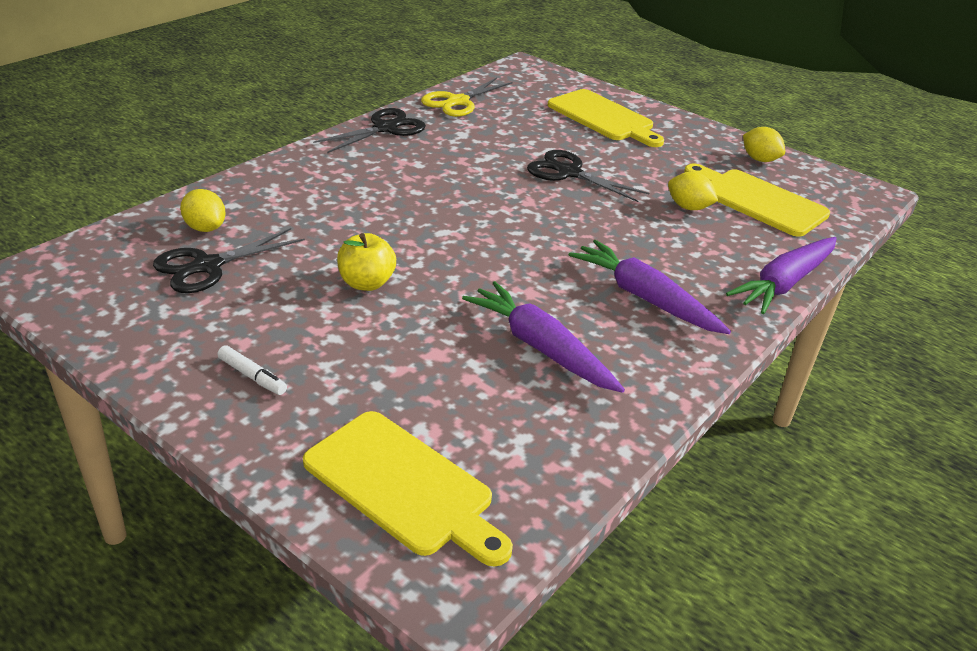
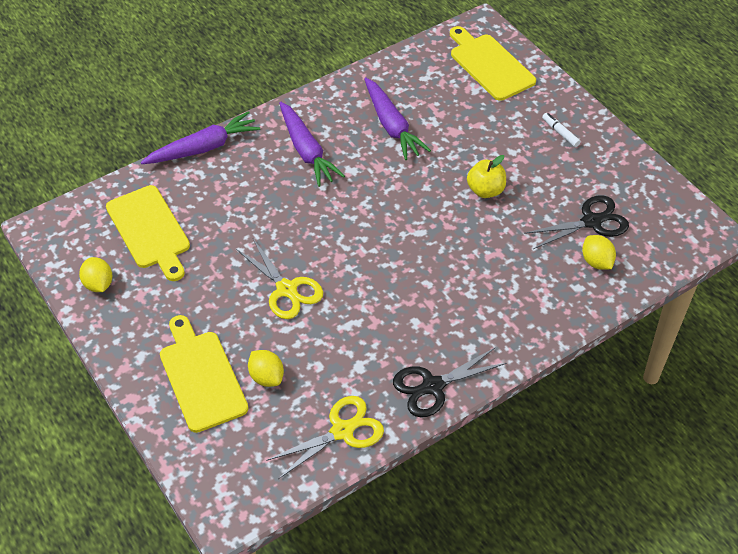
camera: 160 degrees left, 15 degrees up
(568, 173) = (287, 289): black scissors -> yellow scissors
(688, 207) = (213, 231): yellow lemon -> yellow lemon (267, 377)

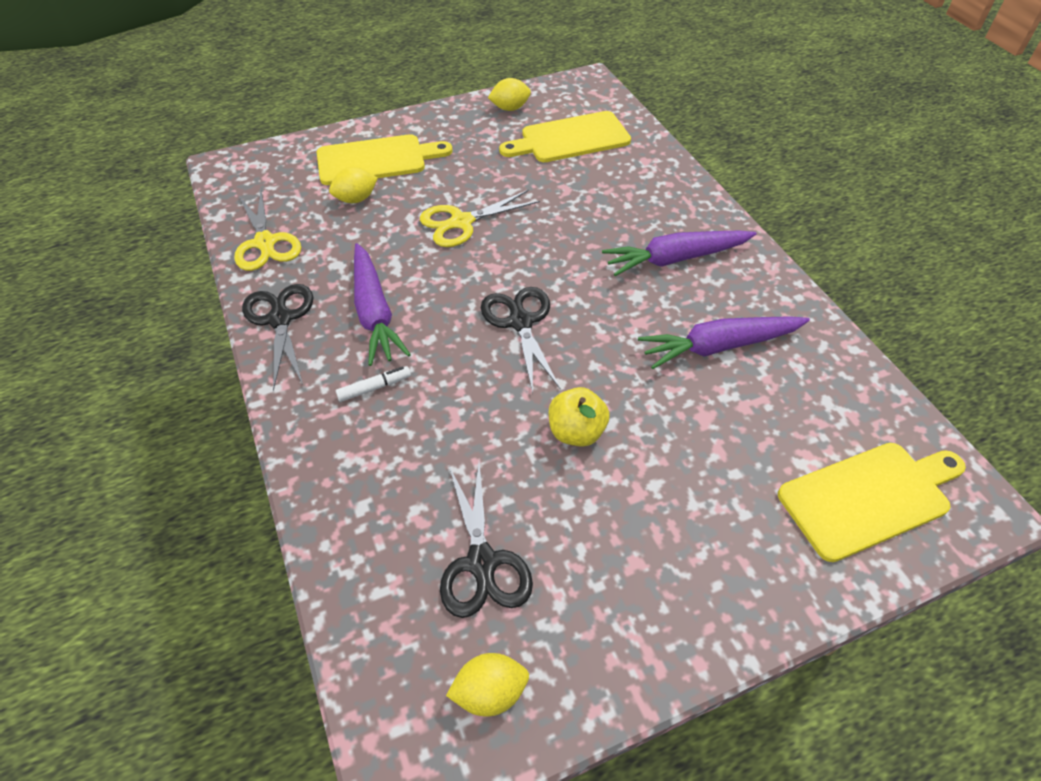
camera: 100 degrees right, 0 degrees up
(203, 148) = (687, 179): purple carrot -> purple carrot (374, 312)
(396, 232) = (520, 322): none -> black scissors
(560, 133) = (694, 569): white marker -> white marker (374, 387)
(596, 262) = (399, 546): yellow lemon -> yellow lemon (490, 692)

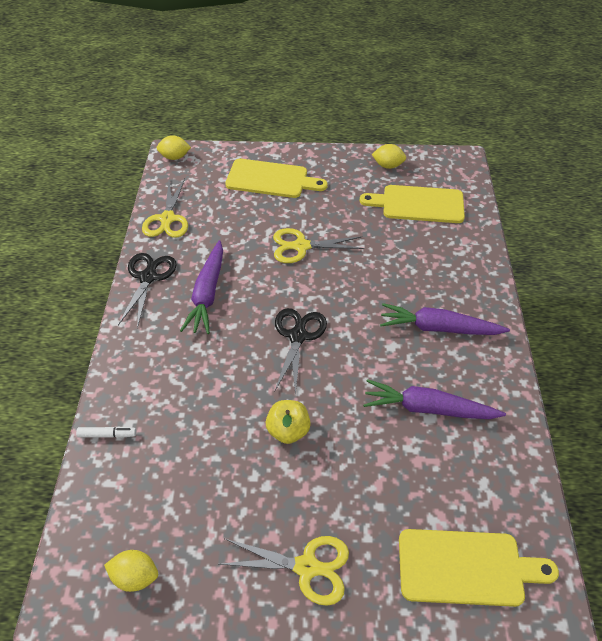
camera: 25 degrees right, 0 degrees up
(356, 199) = (241, 205): yellow lemon -> yellow lemon (175, 157)
(374, 387) = (178, 347): white marker -> white marker (107, 434)
(482, 563) = (177, 492): black scissors -> none
(698, 578) = (307, 567): none -> yellow scissors

